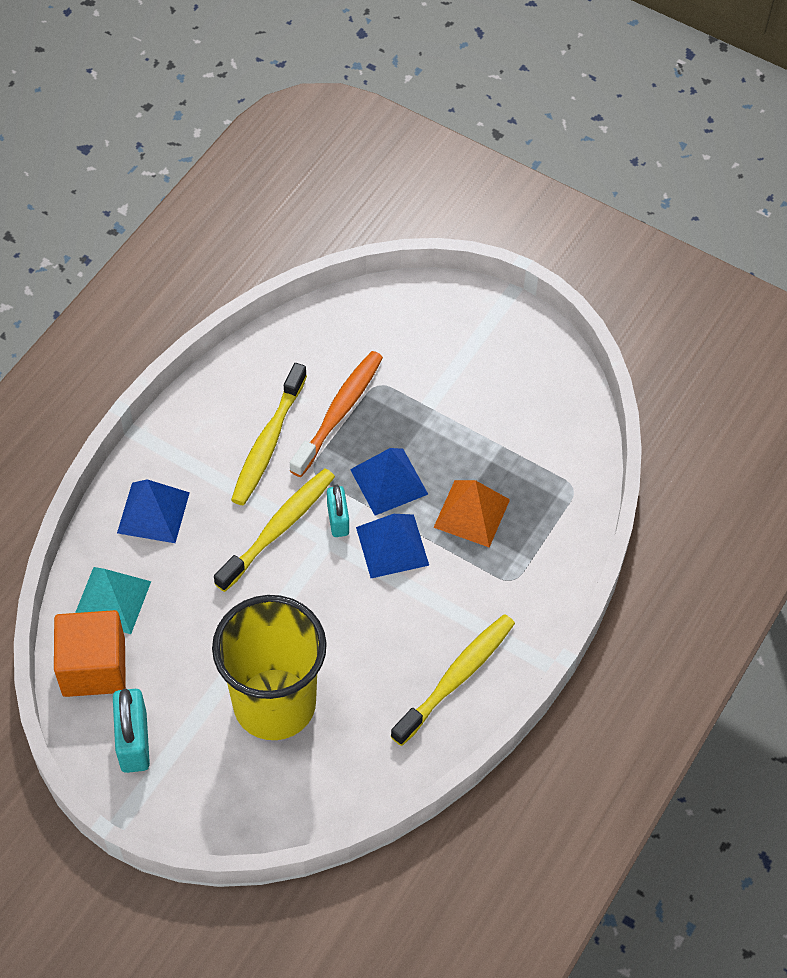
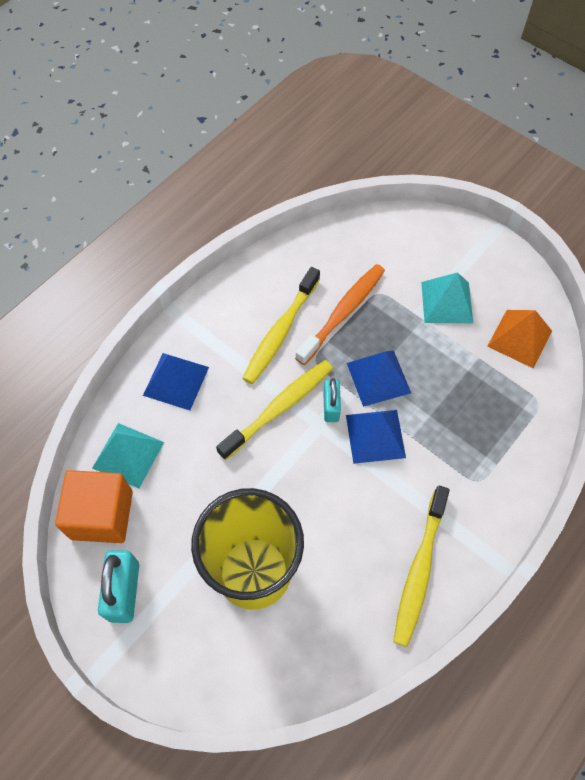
camera: 10 degrees right, 5 degrees up
(455, 678) = (419, 569): yellow toothbrush -> yellow toothbrush turned 150 degrees clockwise
(459, 386) = (446, 302): none -> turquoise pyramid
(472, 513) = (447, 415): orange pyramid -> orange pyramid (519, 338)

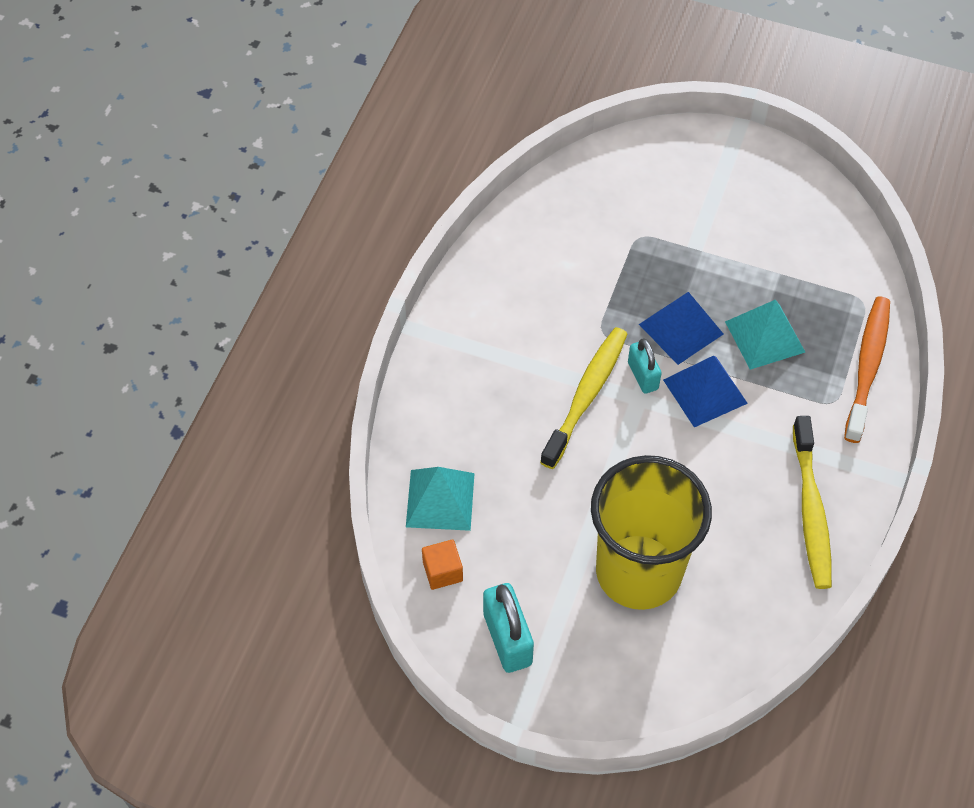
camera: 20 degrees left, 5 degrees down
(102, 515) = (442, 571): orange cube -> orange cube, size x0.50
(176, 381) = (455, 404): blue pyramid -> none
(281, 331) = (549, 312): yellow toothbrush -> none
(342, 313) = (609, 271): orange toothbrush -> orange toothbrush (867, 367)
(446, 302) = (720, 224): turquoise pyramid -> turquoise pyramid (764, 336)
(519, 338) = (815, 239): orange pyramid -> none

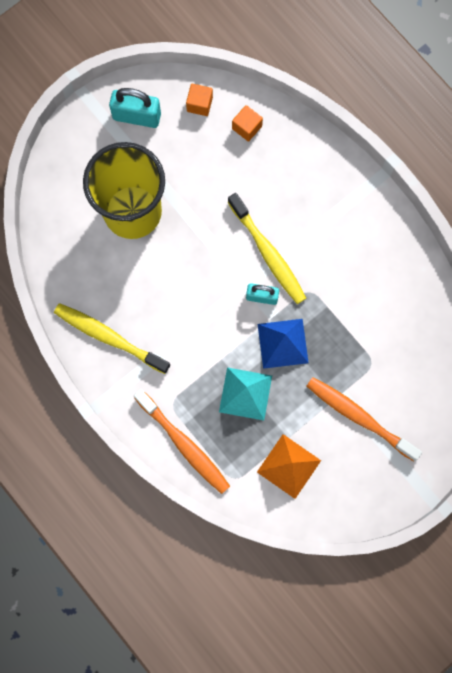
camera: 120 degrees right, 20 degrees up
(440, 500) = (247, 127): turquoise pyramid -> orange cube
(705, 391) = (228, 328): blue pyramid -> none
(706, 220) = (360, 417): none -> orange toothbrush
(808, 258) = (288, 466): none -> orange pyramid

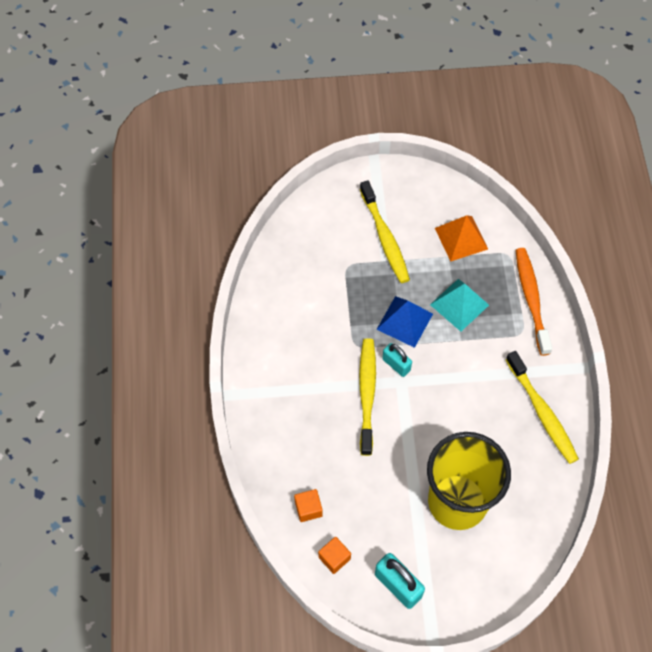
camera: 145 degrees left, 15 degrees down
(360, 417) = (384, 237): orange toothbrush -> yellow toothbrush

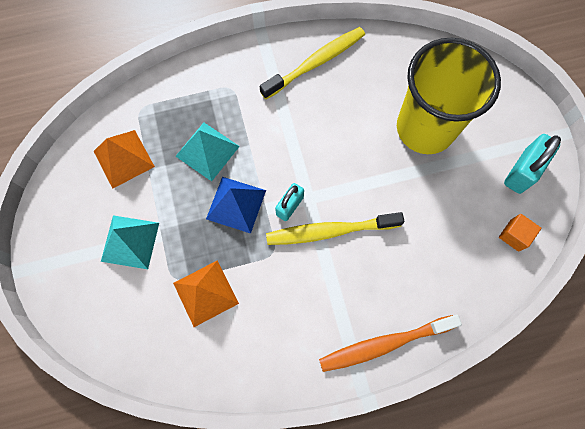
camera: 100 degrees left, 10 degrees up
(308, 509) = (471, 270): orange cube -> none
(330, 288) = (205, 293): none -> orange pyramid
(384, 237) = (130, 241): yellow toothbrush -> turquoise pyramid
(531, 300) = (192, 82): orange toothbrush -> orange toothbrush (385, 344)

